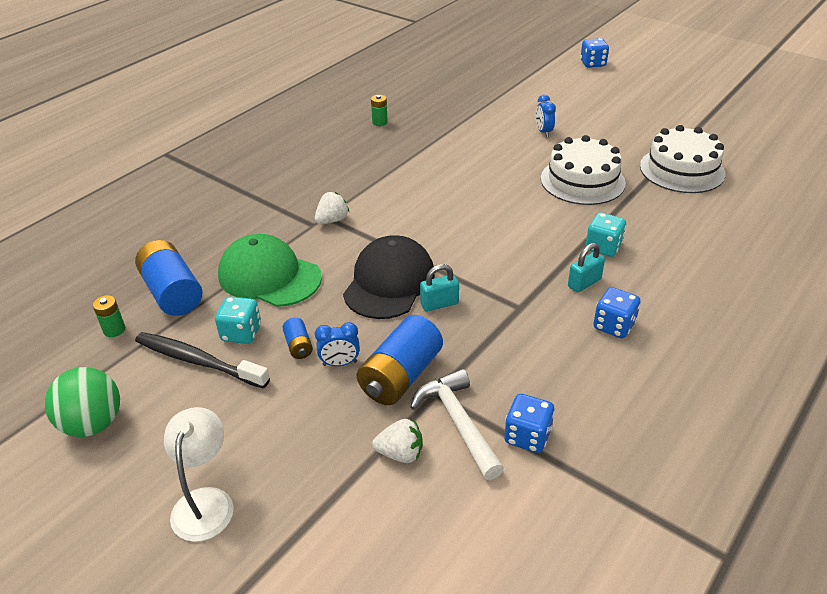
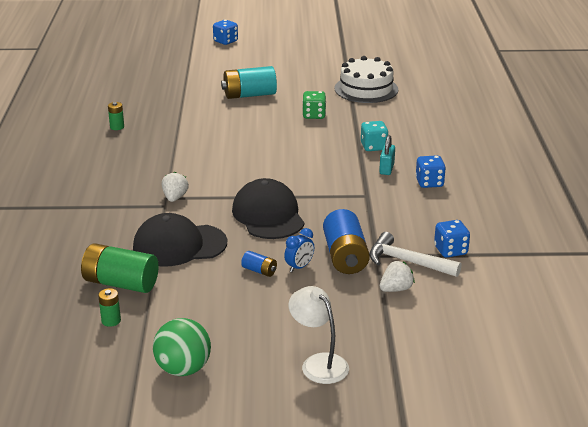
camera: 40 degrees left, 10 degrees down
(173, 292) = (120, 283): blue battery -> green battery
(198, 361) = (203, 308): black toothbrush -> none
(241, 333) = (210, 281): turquoise dice -> none
(269, 276) = (179, 245): green cap -> black cap
(439, 304) = (316, 213): turquoise padlock -> none
(543, 132) = (249, 95): blue clock -> turquoise battery
(582, 181) = (314, 115): white cake -> green dice

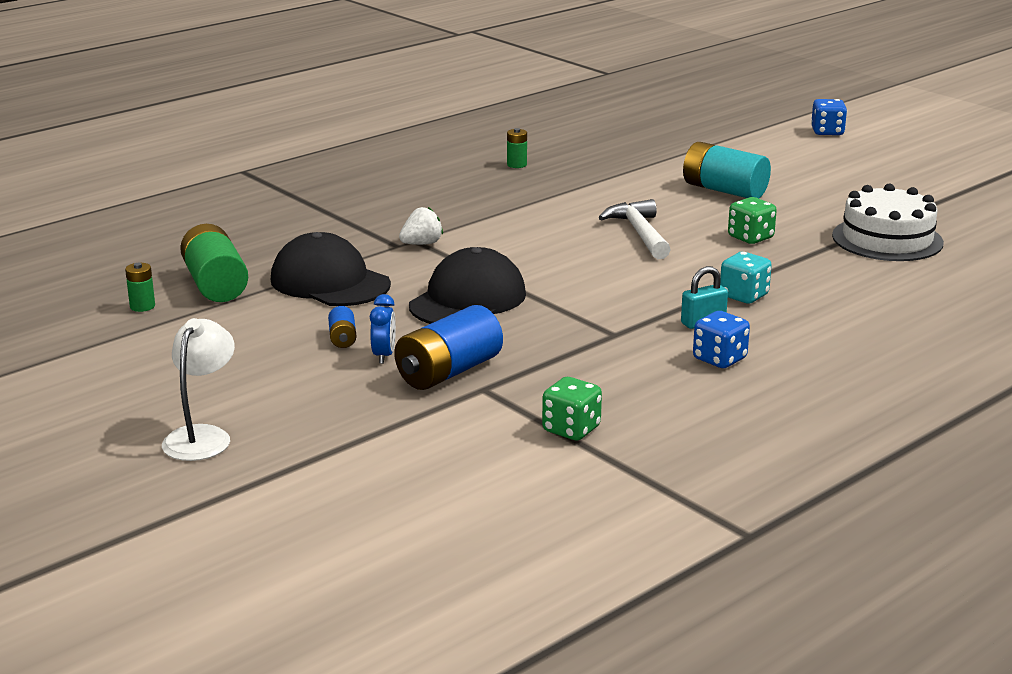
camera: 50 degrees right, 5 degrees down
(183, 369) = (101, 371): green ball -> none
(299, 267) = (384, 356): blue clock -> blue clock turned 90 degrees counterclockwise
(396, 289) = (423, 426): white strawberry -> none
(407, 262) = (498, 412): white hammer -> white hammer (640, 233)
(450, 250) = (571, 429): blue dice -> green dice

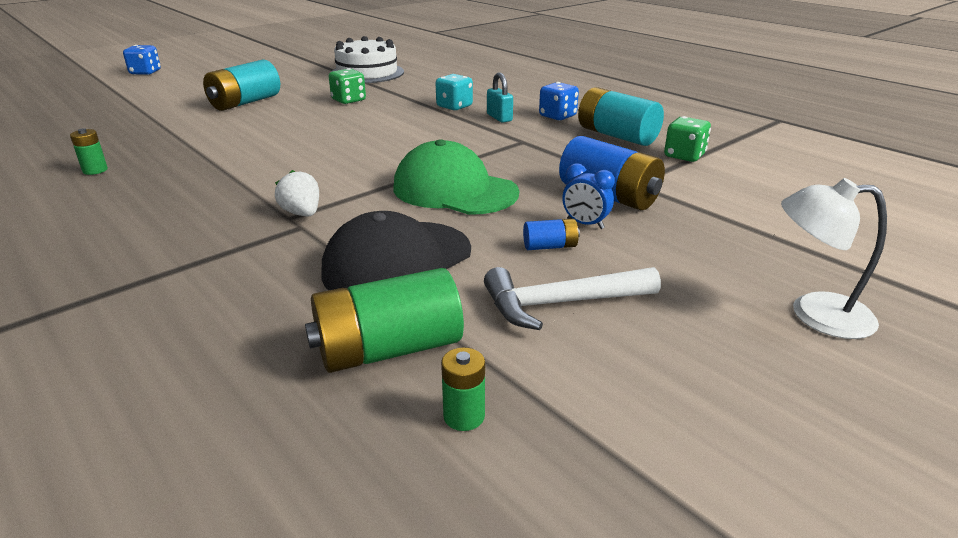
camera: 90 degrees left, 5 degrees up
(384, 356) = (585, 224): blue clock -> blue clock turned 150 degrees counterclockwise
(468, 300) = (454, 190): black cap -> green cap
(640, 233) = (322, 129): white hammer -> white hammer (561, 303)
(644, 393) = (617, 136): none -> turquoise battery

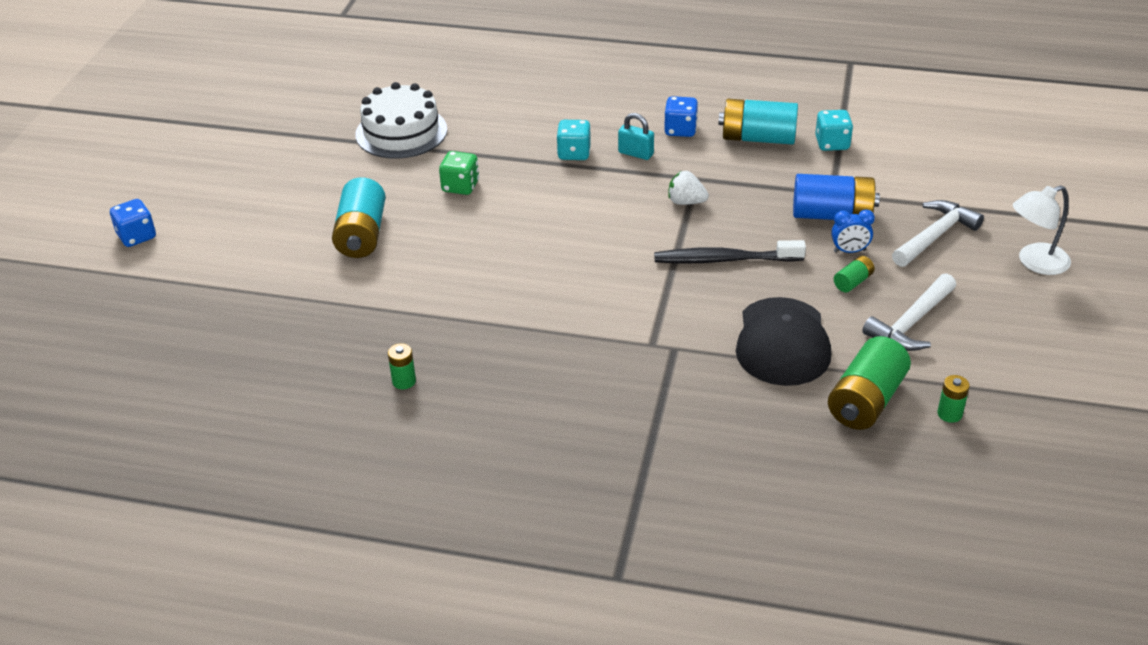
camera: 35 degrees left, 10 degrees up
(302, 213) = (655, 336): white strawberry -> white strawberry (686, 202)
(454, 190) = (724, 260): green cap -> black toothbrush
(550, 246) = (853, 282): blue battery -> green battery
(684, 156) = (832, 144): green dice -> turquoise dice
(703, 246) = (935, 236): none -> white hammer

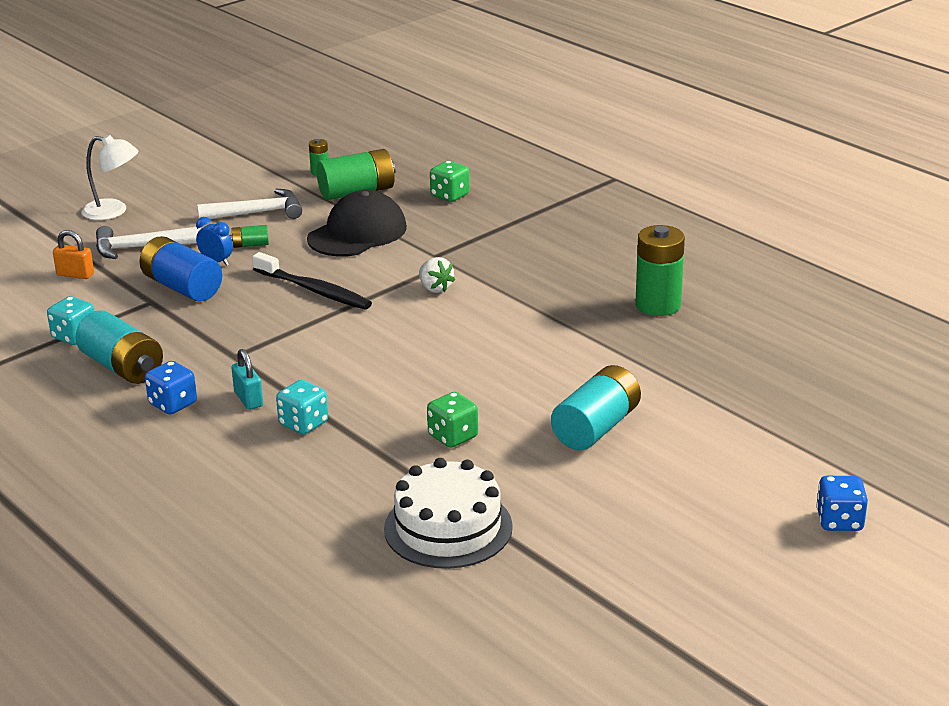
camera: 145 degrees left, 10 degrees down
(404, 381) = (658, 305): green battery -> green battery, size x2.09
(686, 202) = (274, 341): white strawberry -> white strawberry (435, 288)
(766, 444) = (450, 195): none -> green dice
(933, 189) = (75, 274): none -> orange padlock

